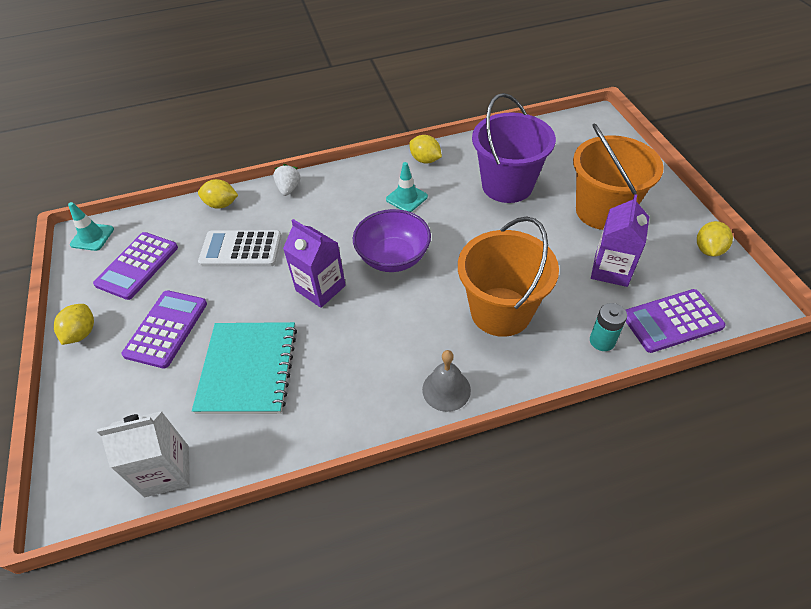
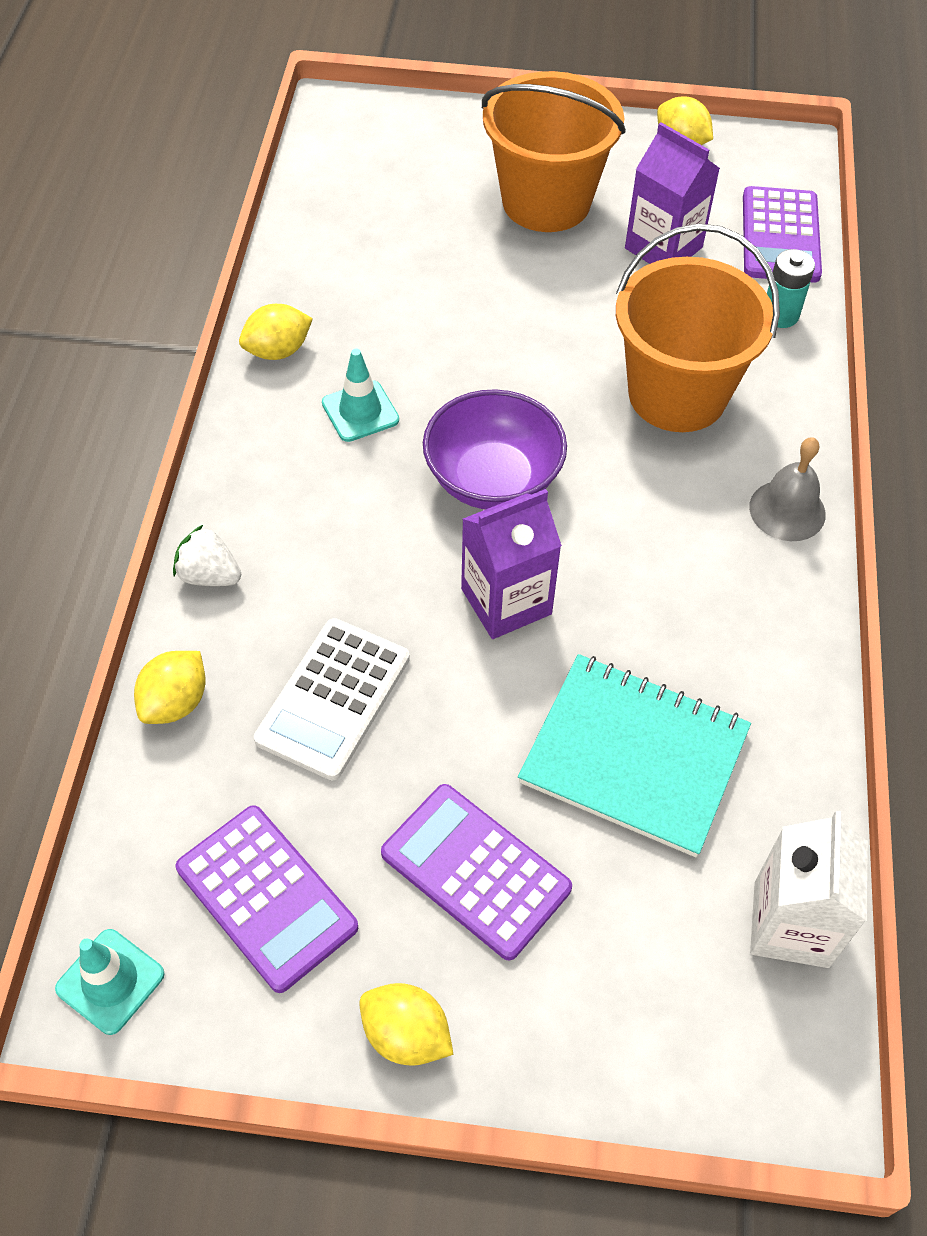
camera: 70 degrees left, 5 degrees up
(507, 185) = (418, 277): purple bucket -> none

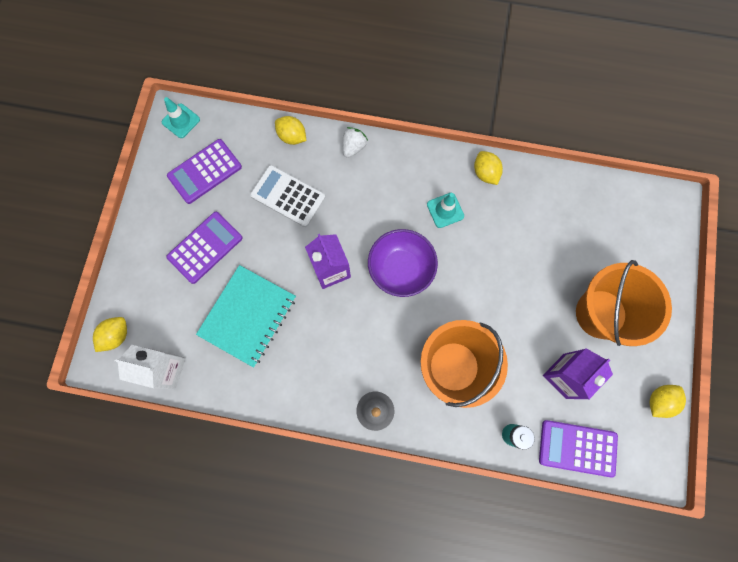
camera: 95 degrees right, 20 degrees up
(406, 1034) = (146, 219): yellow lemon -> yellow lemon (116, 336)

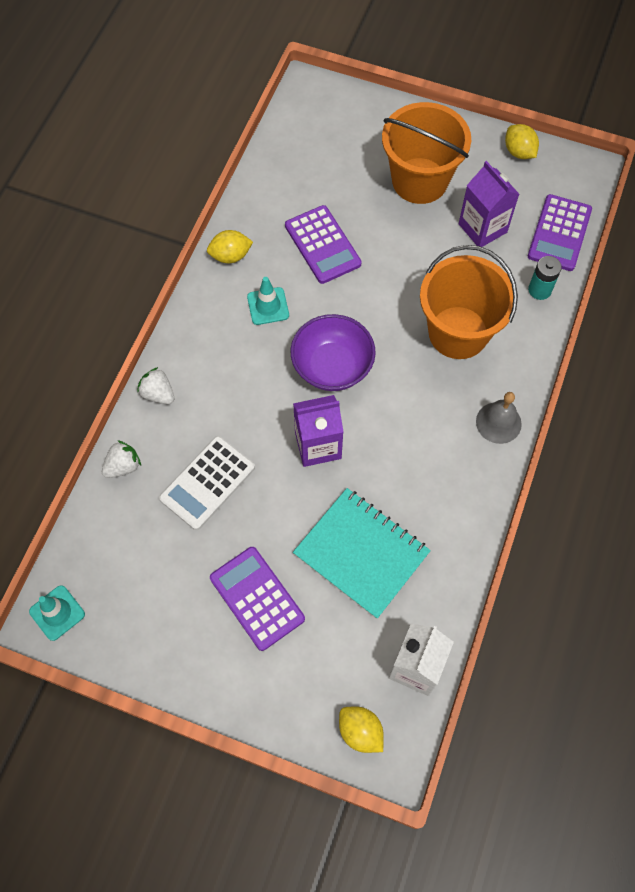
camera: 80 degrees left, 10 degrees down
(205, 171) = (145, 587): purple calculator -> purple calculator (322, 245)
(292, 137) = (123, 466): yellow lemon -> white strawberry

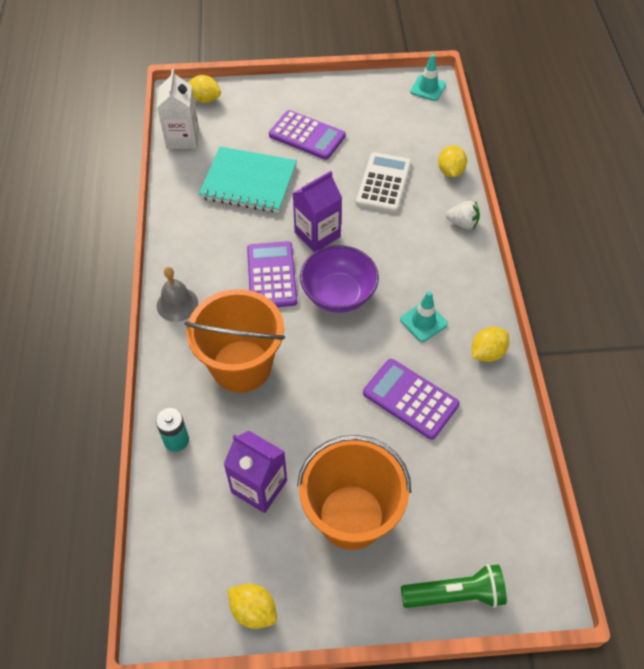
camera: 155 degrees right, 10 degrees down
(123, 466) = (450, 171): white strawberry -> yellow lemon
(371, 109) = (455, 594): none -> green flashlight
(559, 233) = (173, 516): purple calculator -> purple calculator (271, 275)

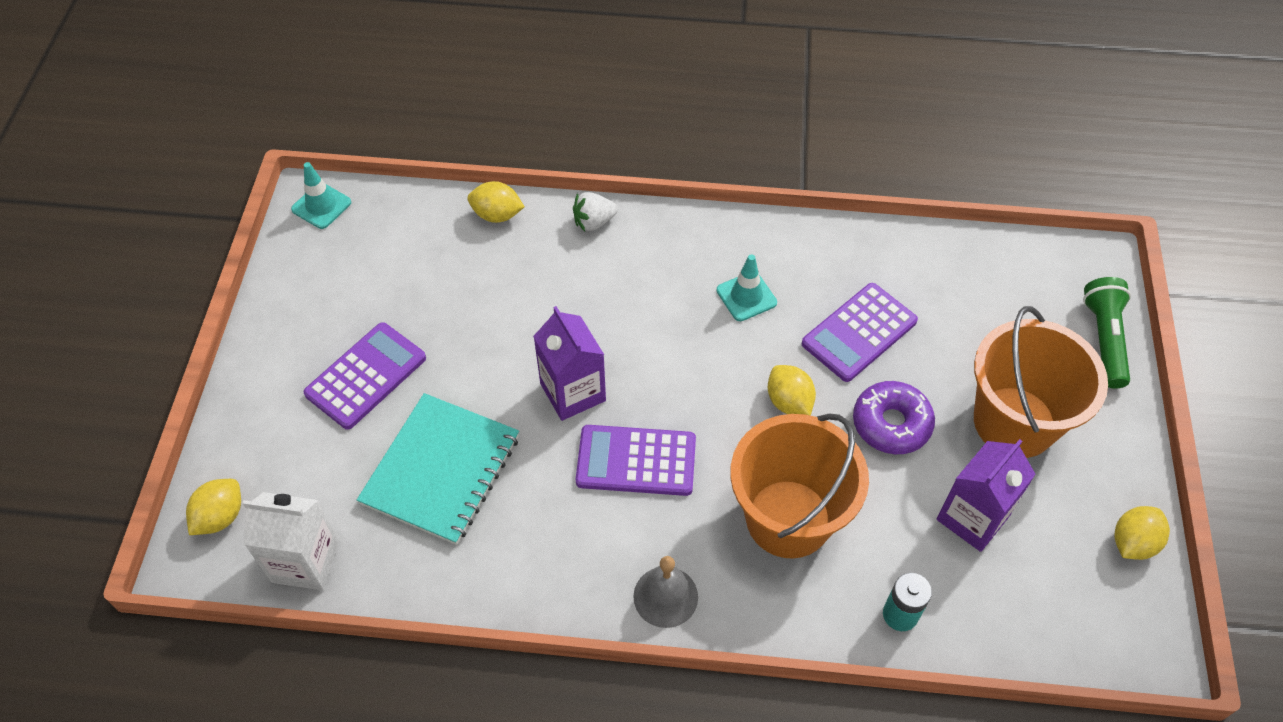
camera: 80 degrees left, 0 degrees up
(331, 426) = (891, 424): none -> purple donut
(338, 294) = (685, 383): purple bowl -> none
(383, 183) = (496, 295): white calculator -> none
(462, 223) = (594, 222): white strawberry -> white strawberry turned 135 degrees counterclockwise
(487, 353) = (802, 242): yellow lemon -> yellow lemon (789, 402)

